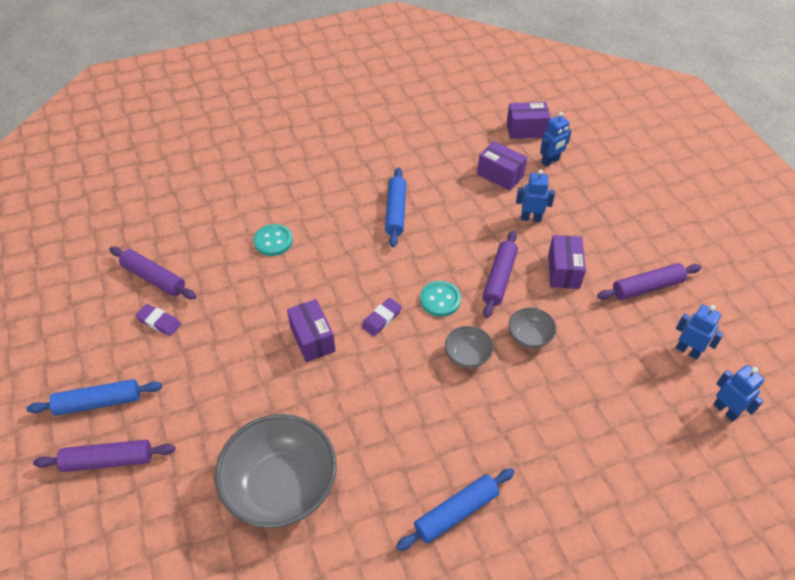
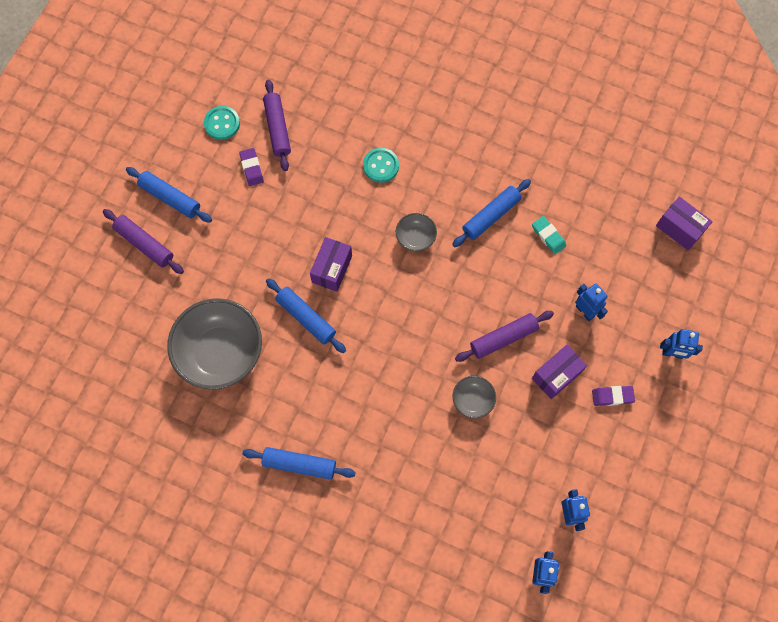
camera: 45 degrees right, 20 degrees up
(330, 392) = (306, 318): none -> blue rolling pin
(381, 319) = (390, 295): purple eraser -> purple eraser (612, 396)
(440, 300) = (444, 317): turquoise button -> turquoise button (222, 123)
(450, 194) = (548, 236): none -> turquoise eraser
(467, 356) = (416, 374): grey bowl -> grey bowl (415, 237)
(500, 175) = (606, 253): purple box -> none
(550, 161) = (662, 275): blue robot -> blue robot (672, 353)
(647, 287) = (601, 444): purple rolling pin -> none

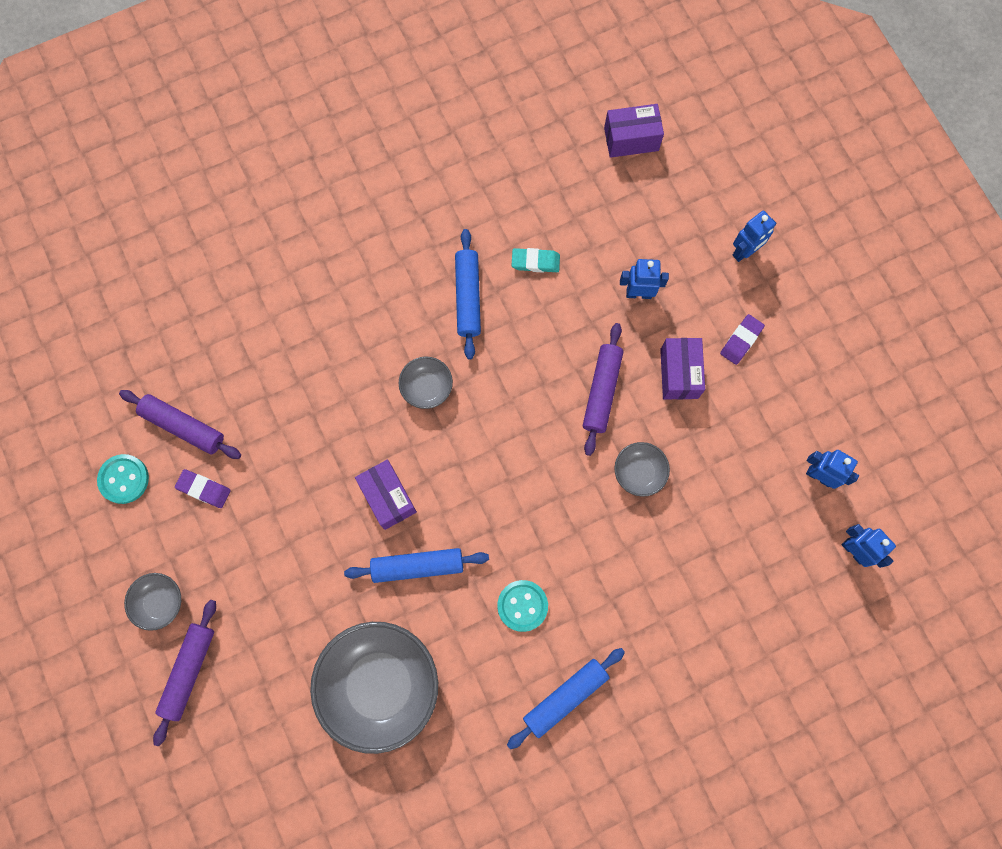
camera: 50 degrees left, 5 degrees up
(145, 244) = (188, 671): purple rolling pin -> purple rolling pin turned 60 degrees counterclockwise
(170, 198) = (160, 602): blue rolling pin -> grey bowl
(381, 166) = (320, 357): turquoise button -> turquoise button (522, 606)

